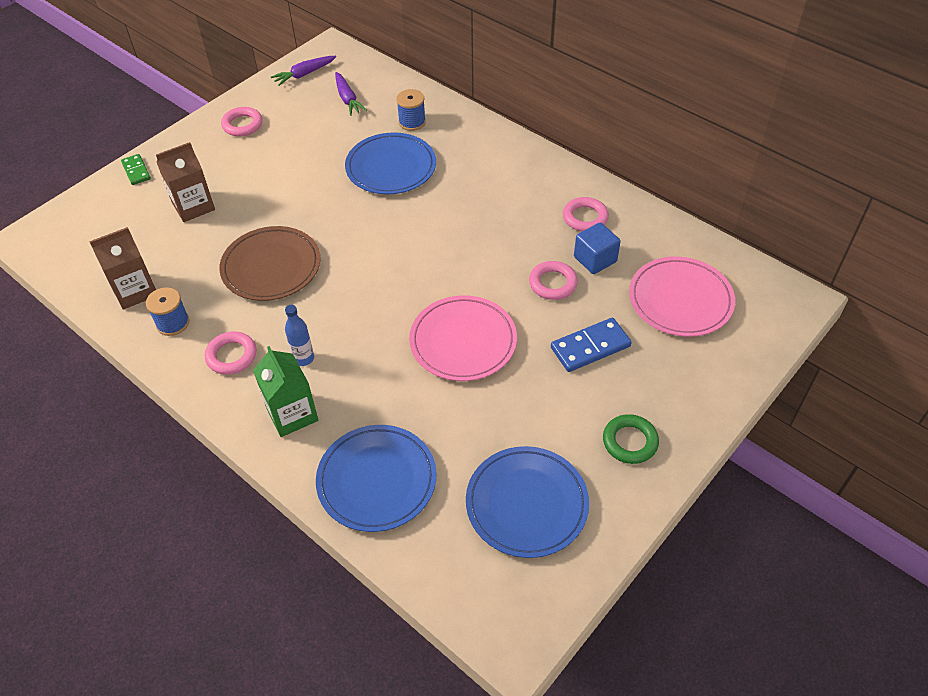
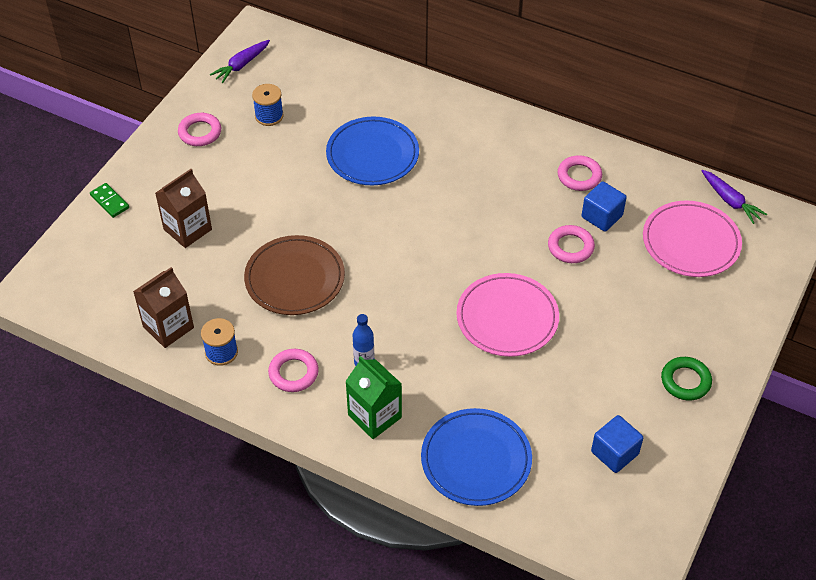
camera: 15 degrees left, 0 degrees up
(348, 99) = (299, 86): purple carrot -> purple carrot (730, 201)
(412, 122) = (375, 102): blue spool -> blue spool (269, 116)
(526, 504) = (614, 453): blue plate -> blue cube
(590, 347) = (624, 302): blue domino -> none

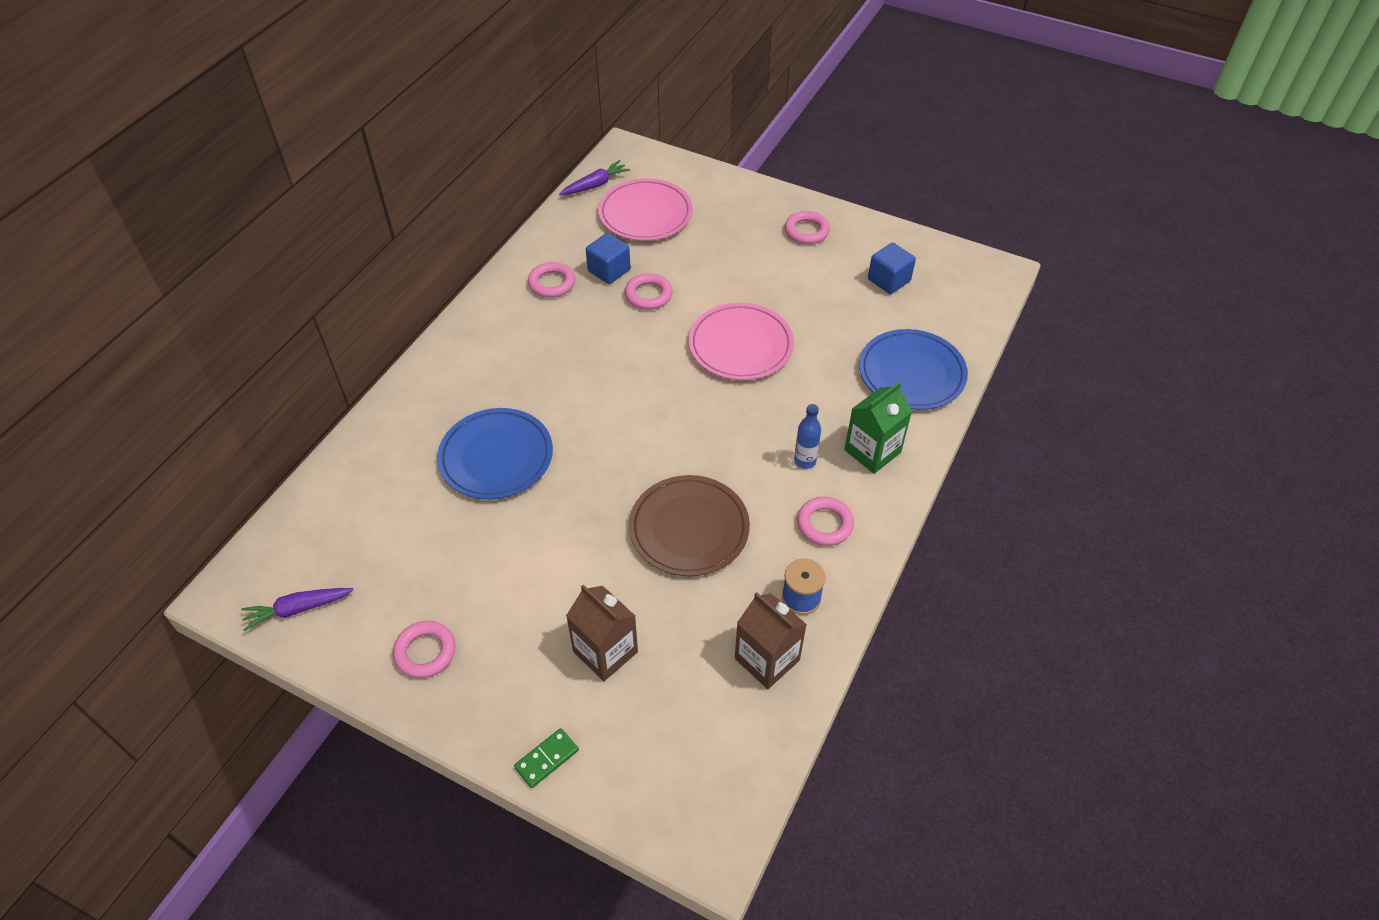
camera: 90 degrees left, 0 degrees up
(241, 65) = (298, 609): purple carrot -> purple carrot turned 120 degrees clockwise
(269, 116) = (408, 569): blue spool -> none
(685, 381) = (806, 231): green ring -> pink ring

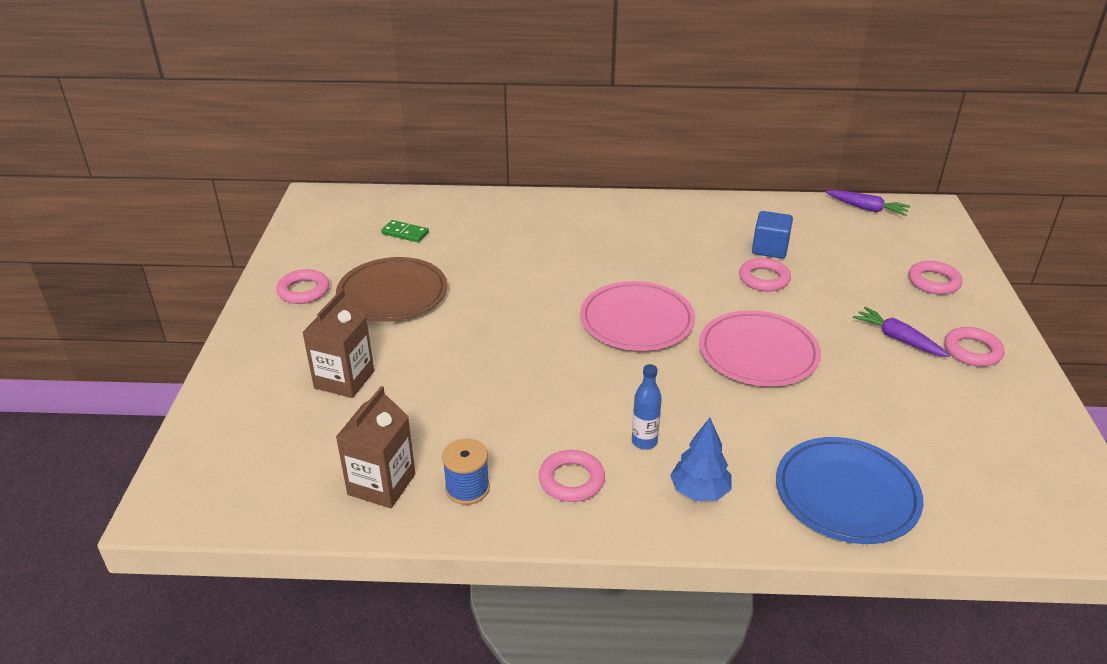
camera: 65 degrees right, 15 degrees down
(298, 609) = (316, 227): purple carrot -> purple carrot (898, 339)
(496, 457) = (508, 261): blue plate -> none
(546, 759) = (228, 381): green domino -> green domino (405, 233)
(552, 283) = (721, 225): pink ring -> pink ring (933, 282)
(645, 214) = (865, 245): pink plate -> pink plate (636, 321)
(689, 529) = (504, 388): brown plate -> brown plate (392, 294)
(872, 451) = (699, 491): green carton -> blue tree
(889, 280) = (974, 435): blue cube -> none

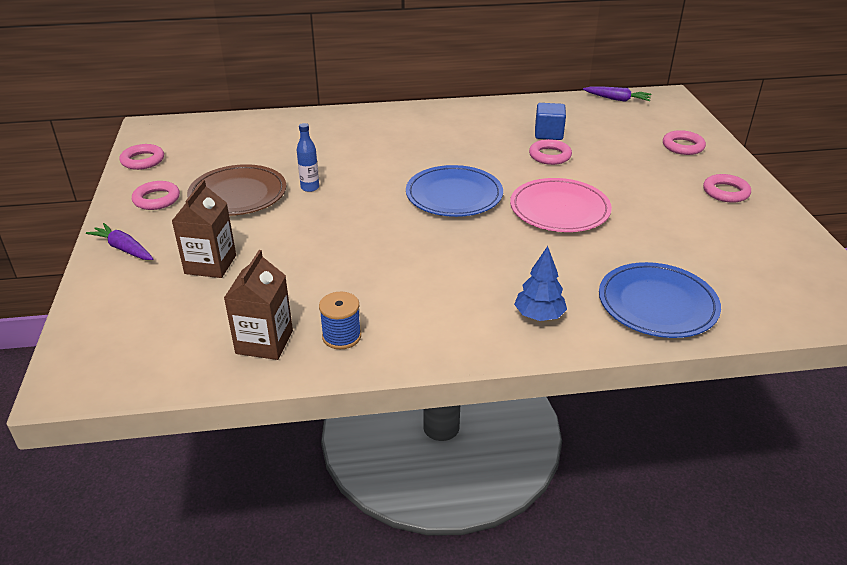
camera: 10 degrees left, 0 degrees up
(405, 233) = (238, 147): green domino -> none
(571, 480) = (430, 320): pink ring -> pink ring (143, 160)
(636, 321) = (454, 195): pink plate -> blue plate
(644, 442) = (483, 284): blue bottle -> blue bottle (310, 188)
(898, 339) = (667, 189): purple carrot -> purple carrot (124, 249)

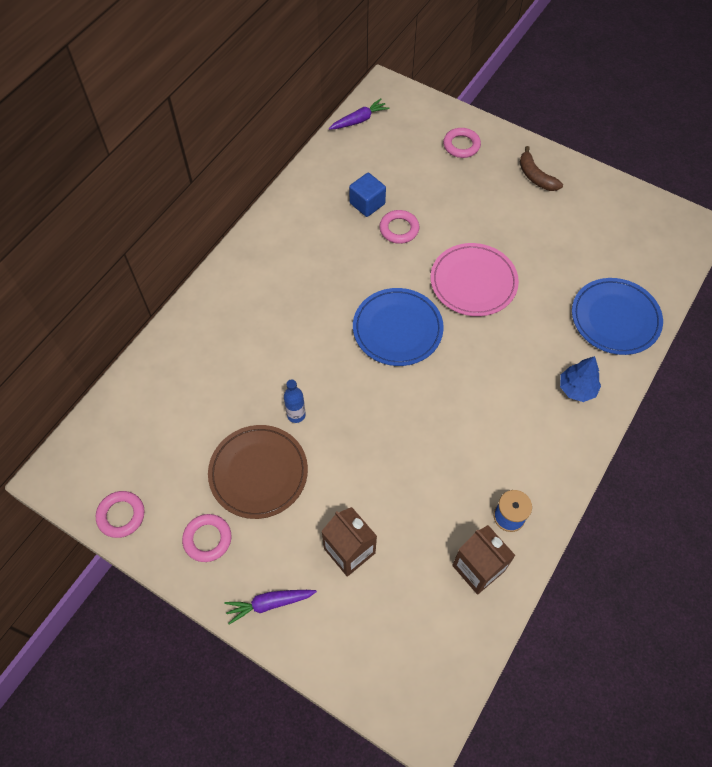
camera: 50 degrees left, 25 degrees up
(725, 192) = (535, 176): pink ring -> brown banana

